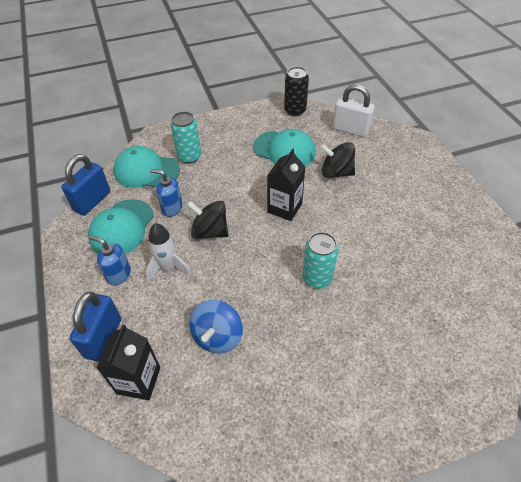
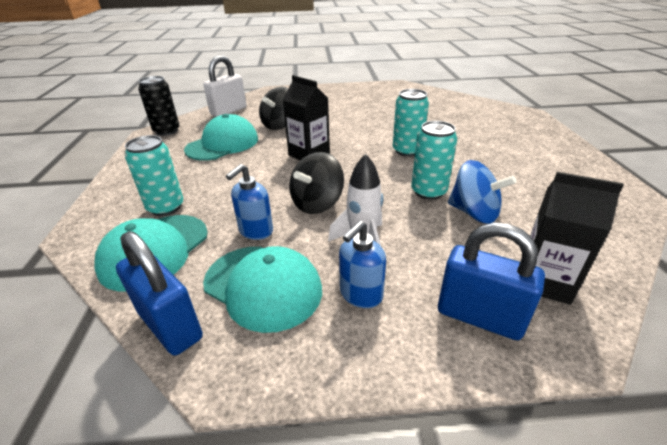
camera: 75 degrees left, 15 degrees down
(243, 301) = (428, 192): none -> turquoise can

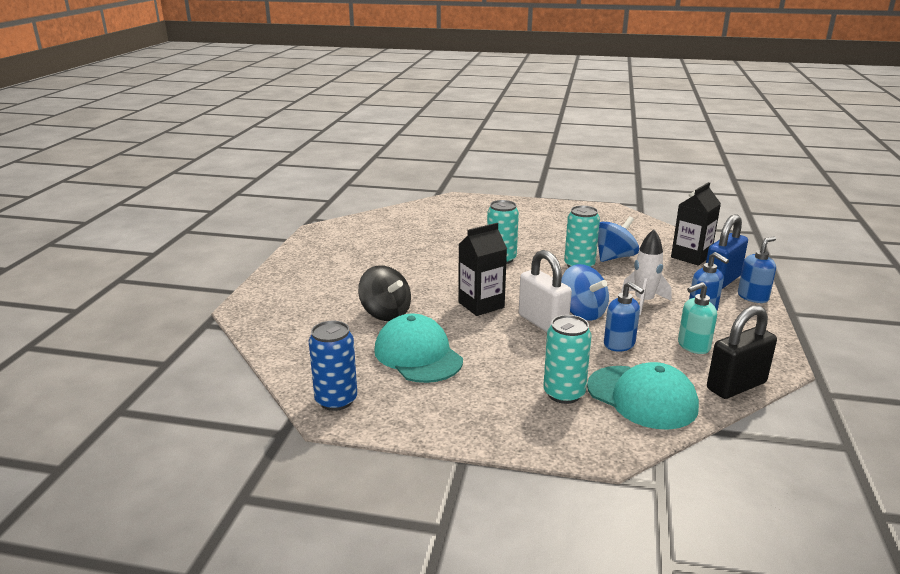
camera: 75 degrees left, 10 degrees down
(166, 131) = (336, 400): black can -> blue can
(170, 325) = (736, 386): blue padlock -> black padlock
(229, 111) = (300, 346): white padlock -> white padlock (542, 323)
(263, 286) = (693, 346): turquoise cap -> turquoise soap dispenser
(317, 203) = (582, 312): black spinning top -> blue spinning top
(443, 357) = (753, 297): none -> blue soap dispenser

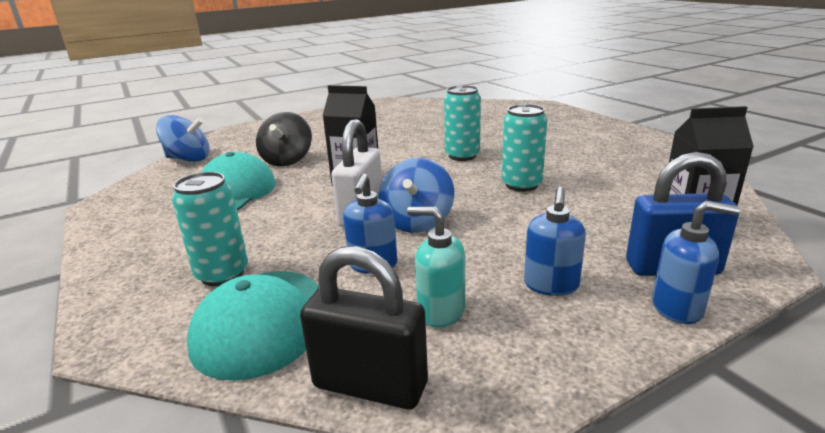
camera: 50 degrees right, 0 degrees up
(336, 400) = (127, 196): blue can -> none
(614, 257) = (581, 191): blue spinning top -> blue spinning top (188, 159)
(643, 302) = (504, 242): white rocket -> none

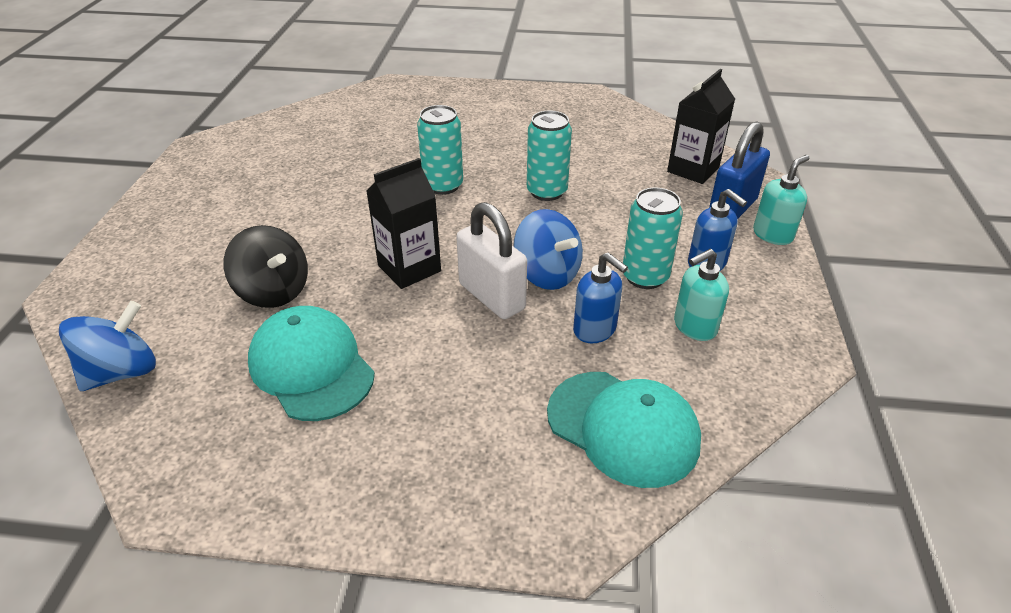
camera: 55 degrees left, 15 degrees up
(222, 274) = (513, 428): turquoise can -> turquoise can (645, 277)
(370, 385) = (752, 397): black padlock -> none
(677, 308) = (773, 235): blue soap dispenser -> turquoise soap dispenser

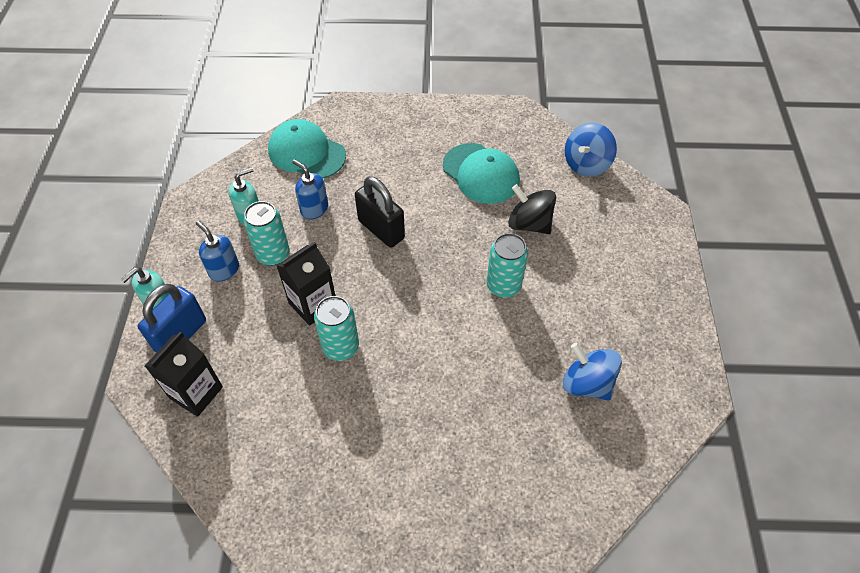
camera: 175 degrees right, 15 degrees up
(409, 268) = (442, 250): black carton -> black carton (313, 304)
(443, 185) = (435, 348): turquoise can -> turquoise can (503, 285)
(491, 296) = (381, 229): white padlock -> black padlock
(547, 274) = (343, 252): blue spinning top -> blue spinning top (587, 383)

